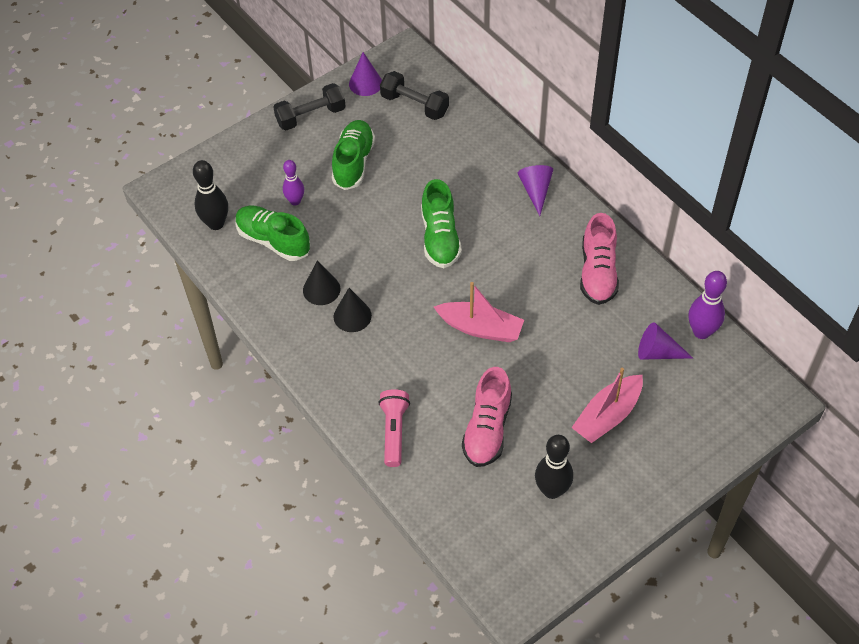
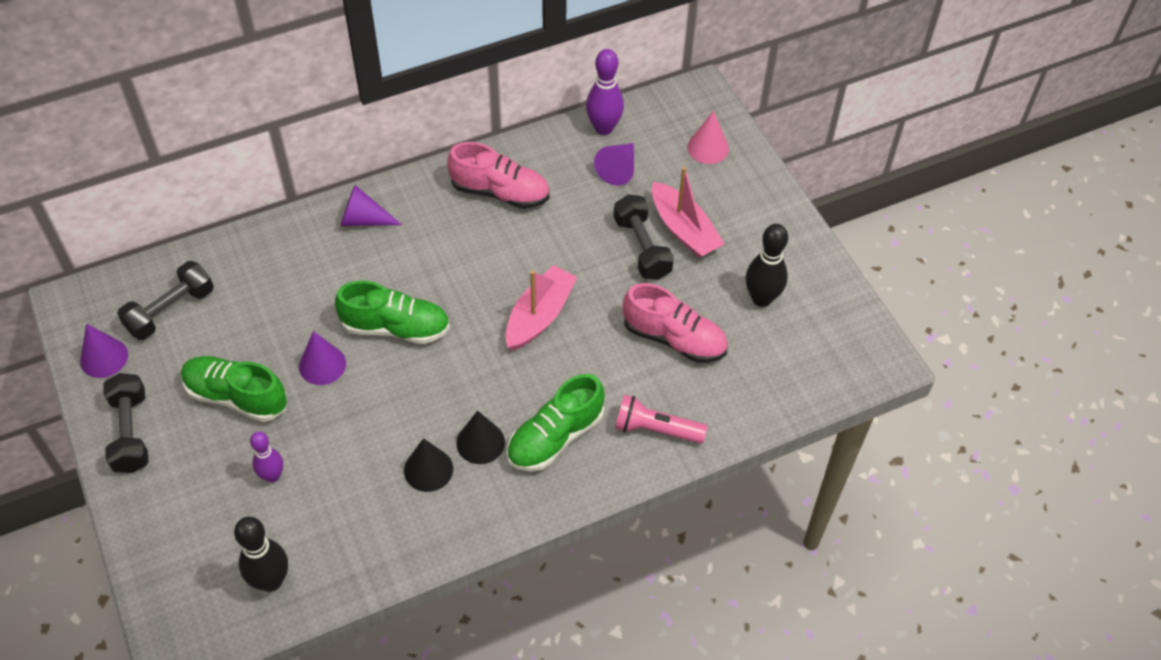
camera: 80 degrees left, 0 degrees up
(273, 241) = (329, 513): green shoe -> green shoe (555, 437)
(394, 203) = (322, 365): none -> purple cone
(576, 387) = (642, 248): none -> black dumbbell
(712, 418) = (708, 148): none -> pink cone

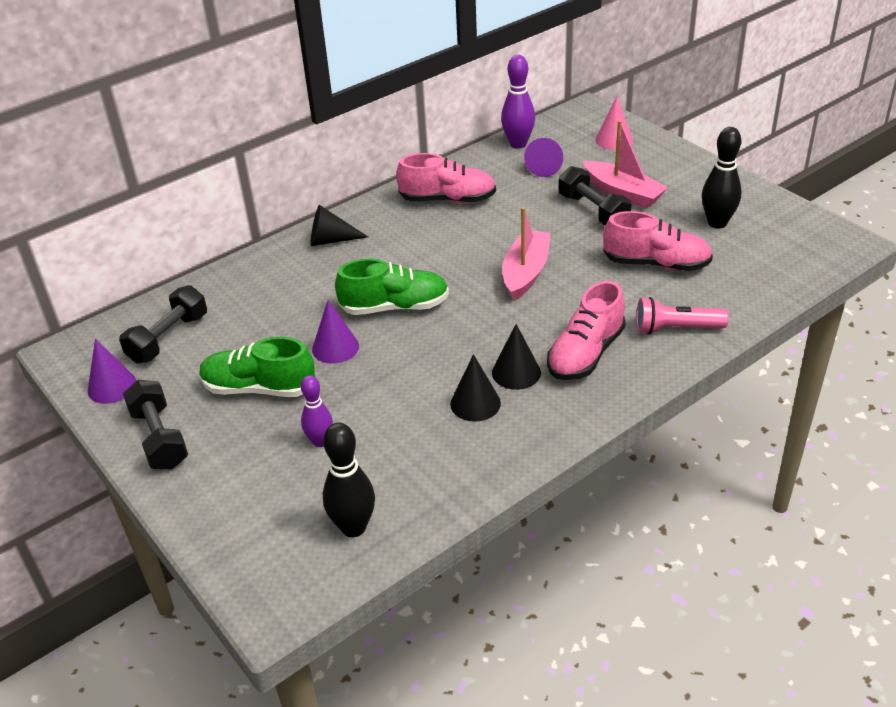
camera: 10 degrees left, 15 degrees down
(364, 219) = (331, 240): purple cone -> black cone
(555, 437) = (585, 354): green shoe -> pink shoe

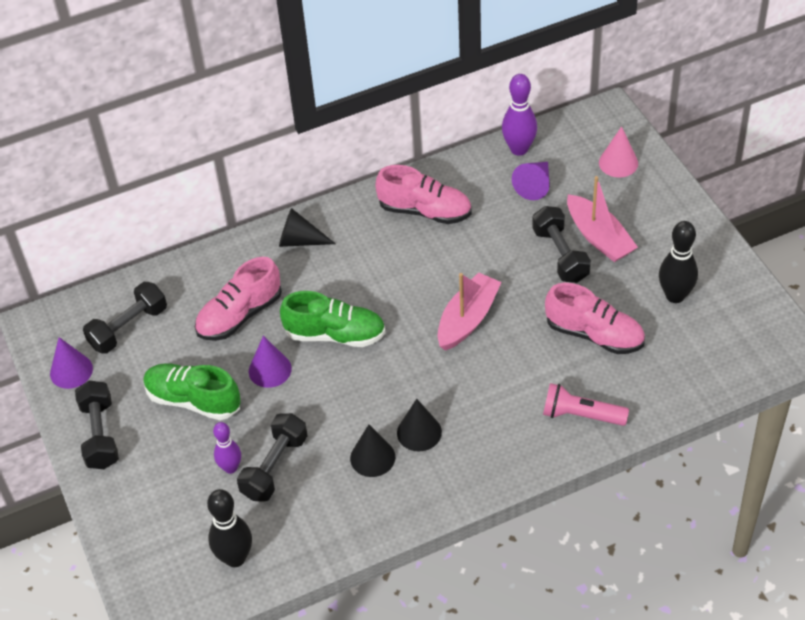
camera: 15 degrees right, 10 degrees up
(370, 431) = (274, 467): none -> black dumbbell
(585, 354) = (488, 425): pink shoe -> pink shoe (240, 315)

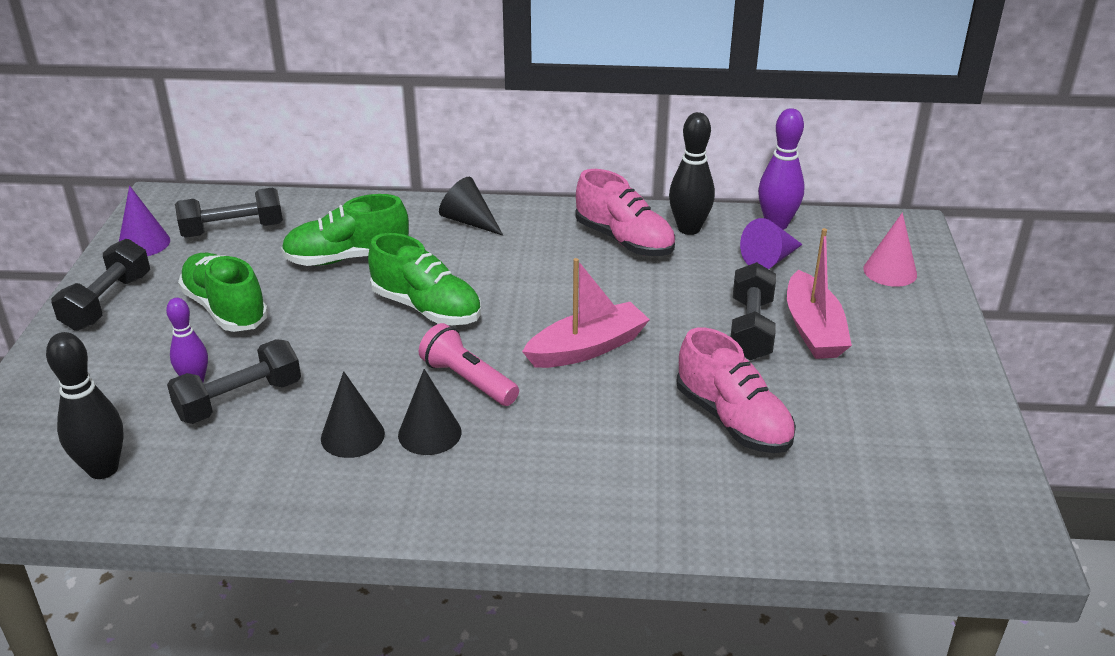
camera: 25 degrees right, 15 degrees down
(240, 315) = (347, 258): pink shoe -> green shoe
(270, 370) = (328, 312): purple cone -> none
(580, 415) = (646, 498): pink flashlight -> pink flashlight (467, 380)
(675, 296) = (874, 420): black bowling pin -> black bowling pin (689, 229)

